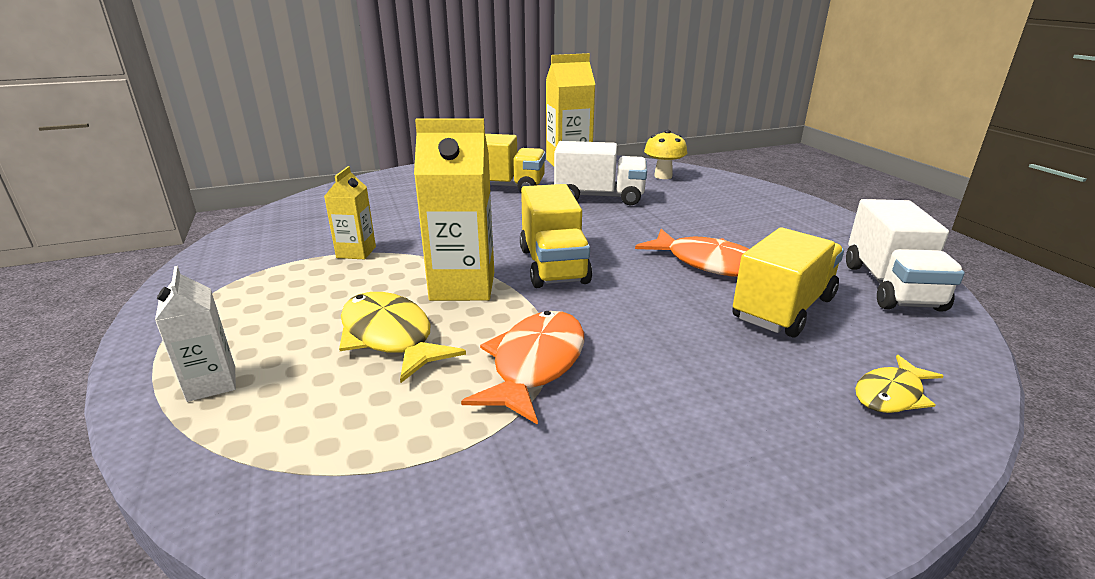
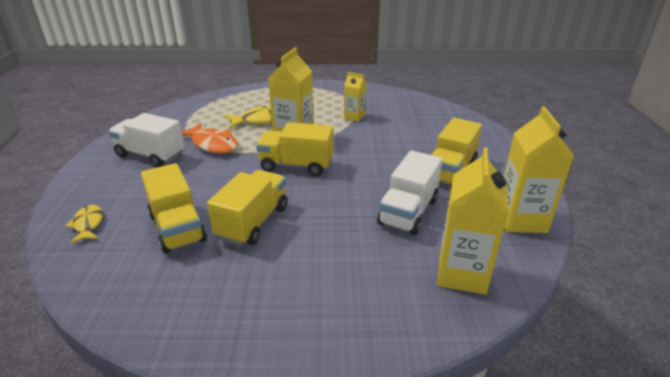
camera: 110 degrees right, 5 degrees up
(211, 383) = (262, 94): white carton -> none
(663, 176) = (462, 274): yellow mushroom -> yellow carton
(708, 263) = (253, 222): orange fish -> yellow truck
(891, 286) = (145, 297): white truck -> white truck (150, 155)

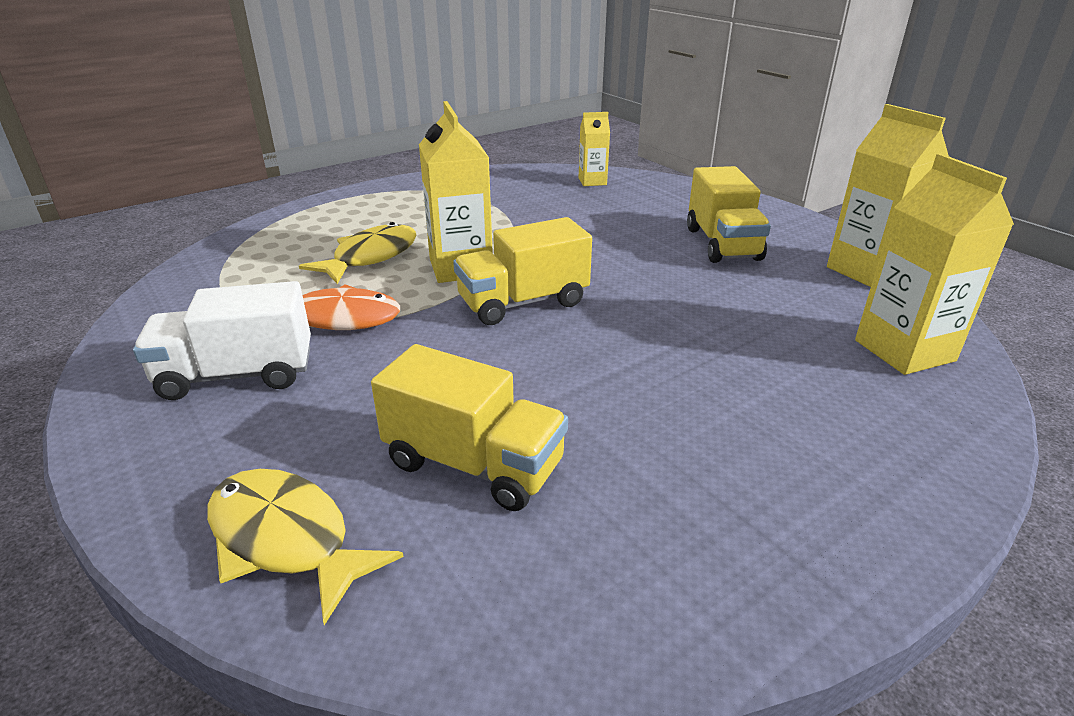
camera: 35 degrees left, 0 degrees up
(88, 224) = (286, 539): yellow fish -> yellow fish, size x1.66
(253, 222) = (581, 402): yellow truck -> none
(354, 117) = (506, 215): yellow carton -> yellow carton (592, 181)
(408, 212) = (750, 307): white truck -> none

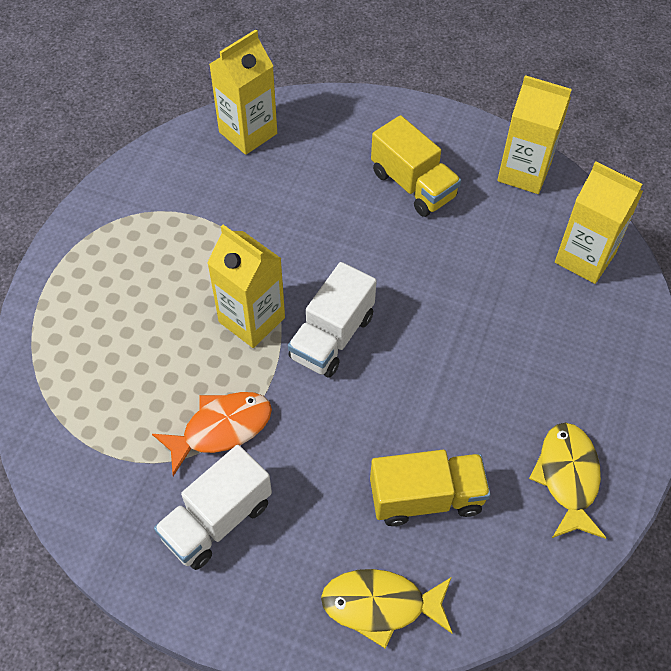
camera: 35 degrees left, 25 degrees up
(370, 257) = (169, 345): yellow fish -> yellow fish (567, 477)
(523, 303) = (332, 337): yellow truck -> white truck
(592, 181) = (248, 133): yellow carton -> yellow carton, size x1.76

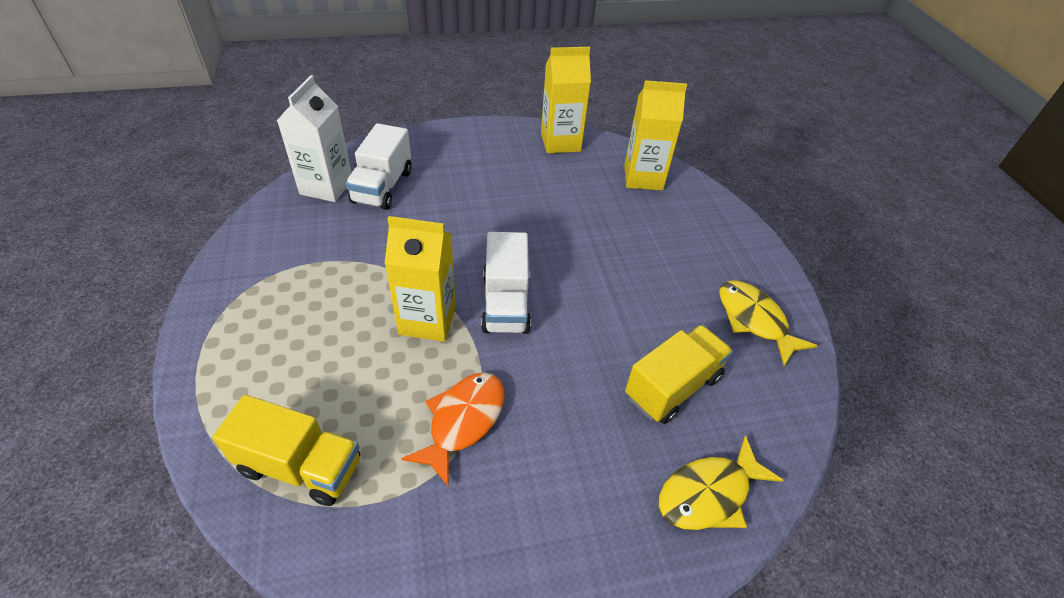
camera: 35 degrees left, 10 degrees down
(217, 520) = (516, 504): white truck -> white truck (382, 187)
(248, 133) = (326, 186): yellow carton -> white carton
(413, 185) = (488, 176): yellow truck -> yellow truck (300, 466)

